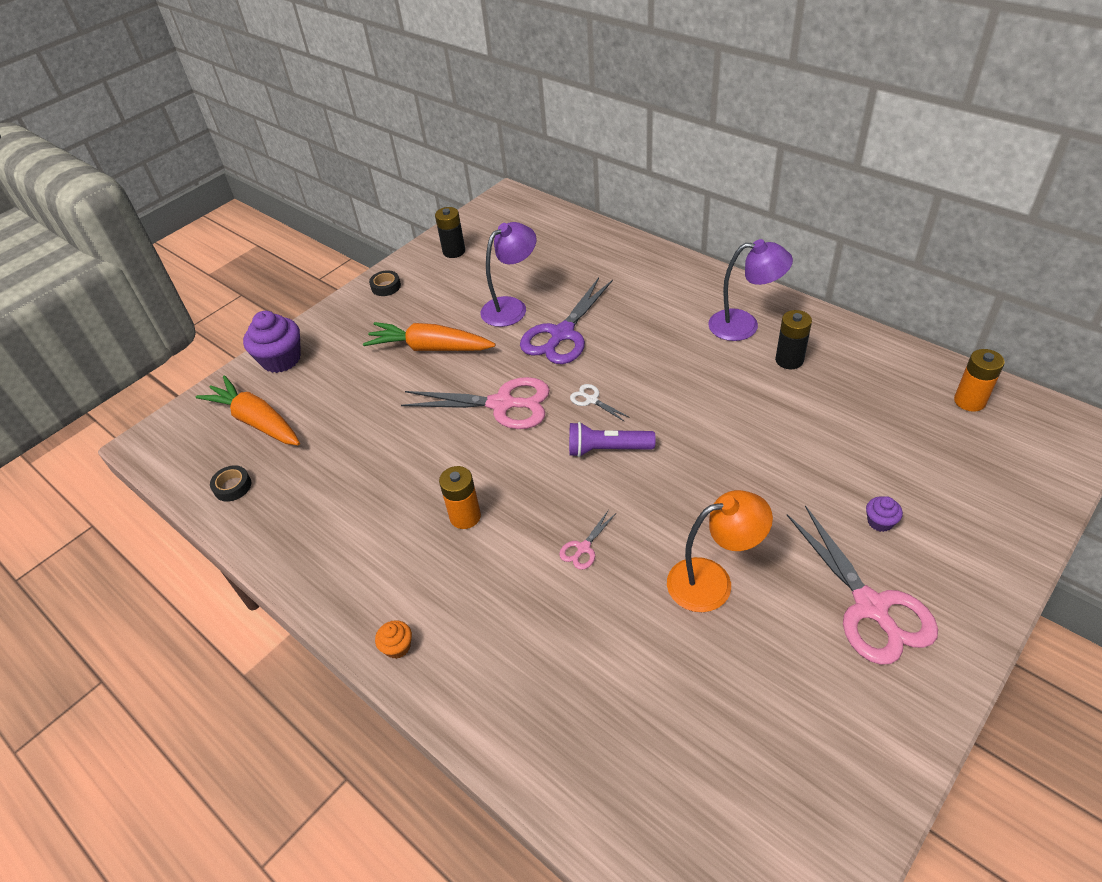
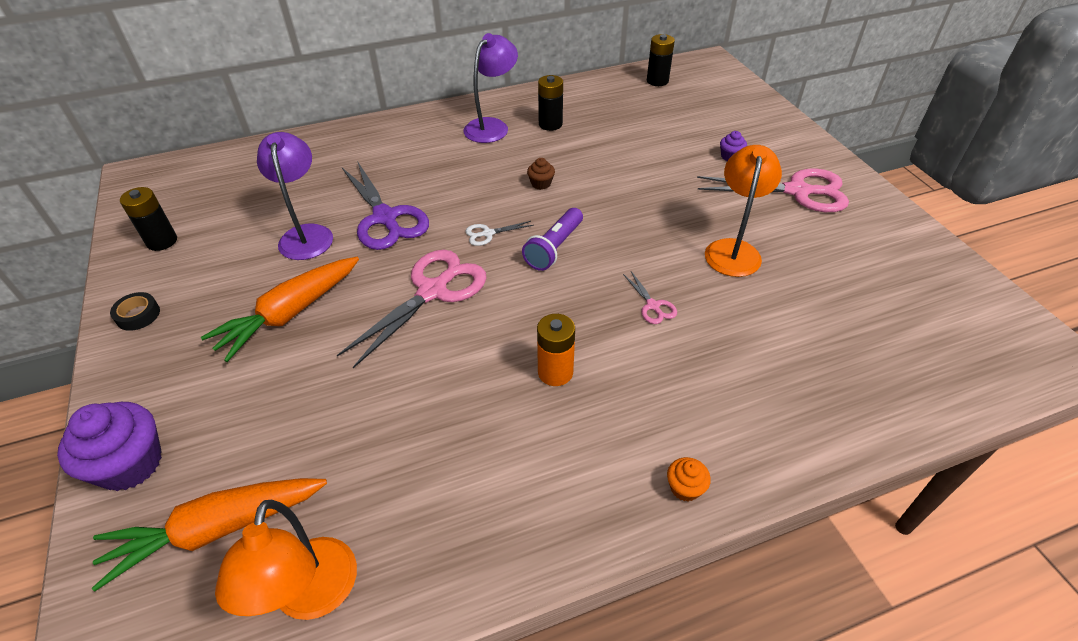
camera: 65 degrees left, 0 degrees up
(232, 486) = (312, 597): black tape -> orange lamp
(688, 399) = (541, 184): none -> brown cupcake
(969, 401) = (657, 81): orange battery -> black battery

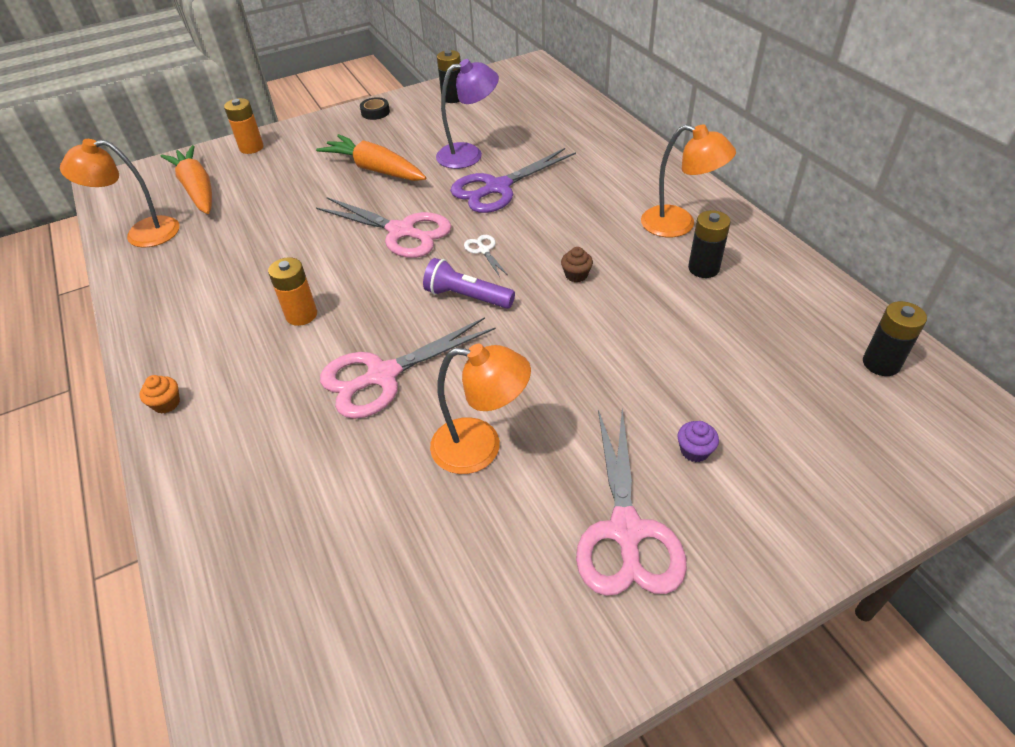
camera: 85 degrees right, 0 degrees up
(130, 464) = (251, 147): purple cupcake -> orange battery
(492, 126) = (679, 225): purple lamp -> orange lamp
(653, 306) = (382, 376): pink scissors -> pink scissors, size x2.26

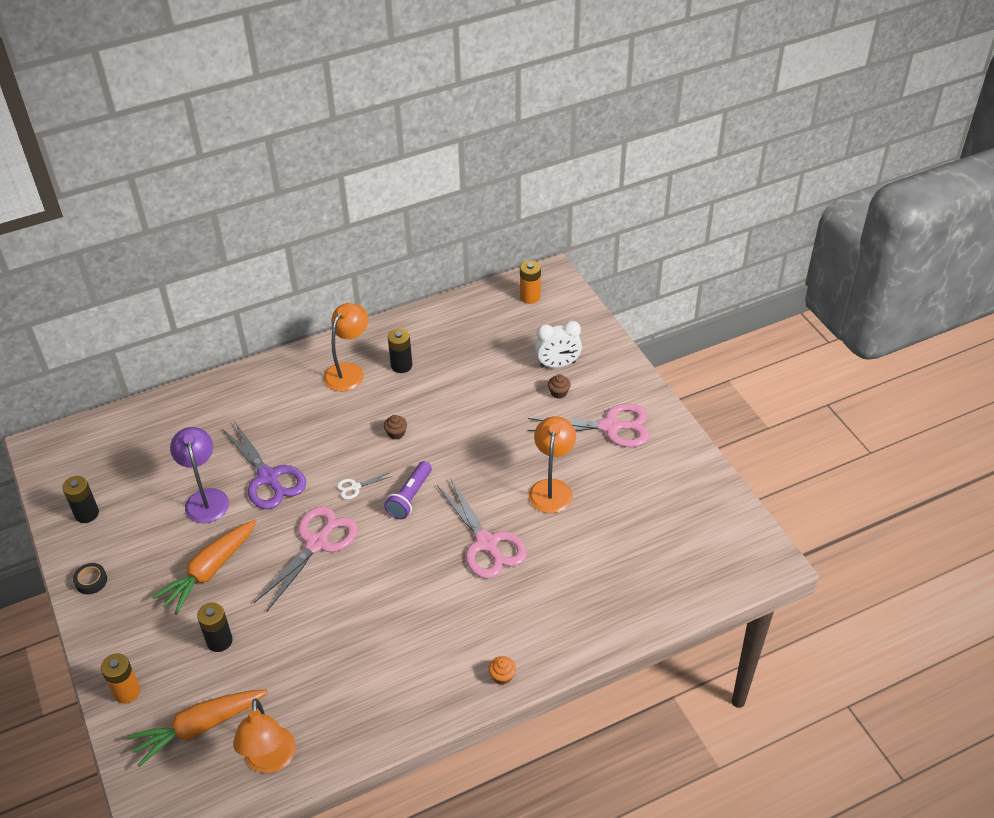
camera: 90 degrees left, 0 degrees up
(301, 315) = (414, 602): orange battery -> orange battery (530, 297)
(694, 451) = (559, 392): purple cupcake -> brown cupcake
(763, 447) = (557, 364): none -> white clock
(881, 363) = (500, 305): black battery -> black battery (219, 641)

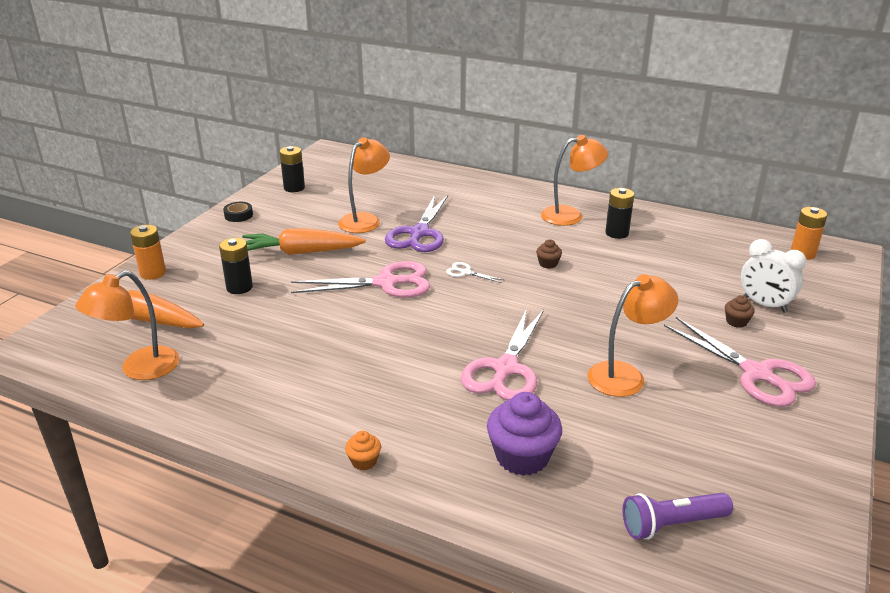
camera: 50 degrees right, 15 degrees down
(205, 498) = (365, 220): purple lamp -> orange lamp
(410, 497) = (495, 302): purple flashlight -> purple flashlight (672, 524)
(572, 593) = (522, 457): none -> purple cupcake

